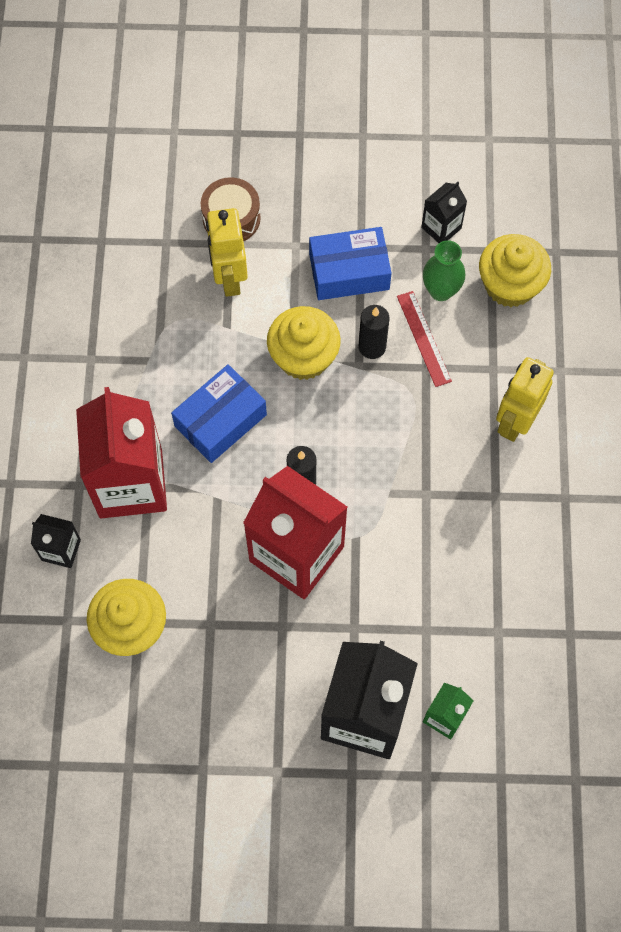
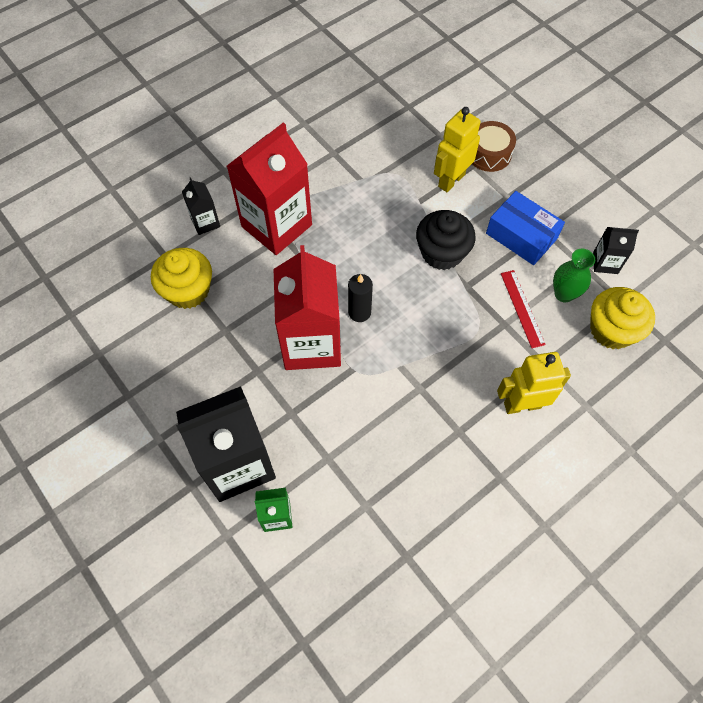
camera: 50 degrees right, 5 degrees down
(220, 420) = (358, 241): blue box -> none
(303, 356) = (442, 253): yellow cupcake -> black cupcake
(372, 347) = (486, 284): black candle -> none
(424, 338) = (522, 308): red ruler -> red ruler turned 45 degrees counterclockwise

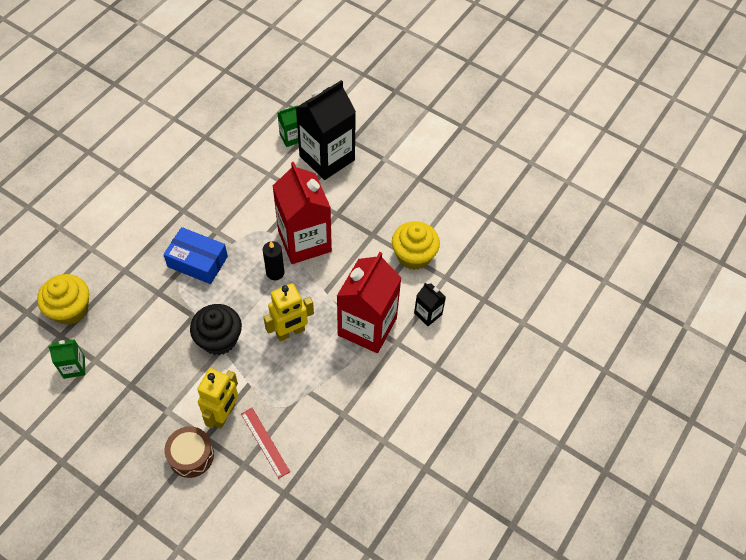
camera: 160 degrees right, 5 degrees down
(521, 236) = (151, 374): blue box -> blue box (197, 261)
(522, 308) = (145, 309): red ruler -> red ruler (265, 442)
(522, 404) = (139, 238): yellow robot -> yellow robot (290, 332)
(564, 294) = (110, 329): green vase -> none
(605, 263) = (74, 367): black carton -> green carton

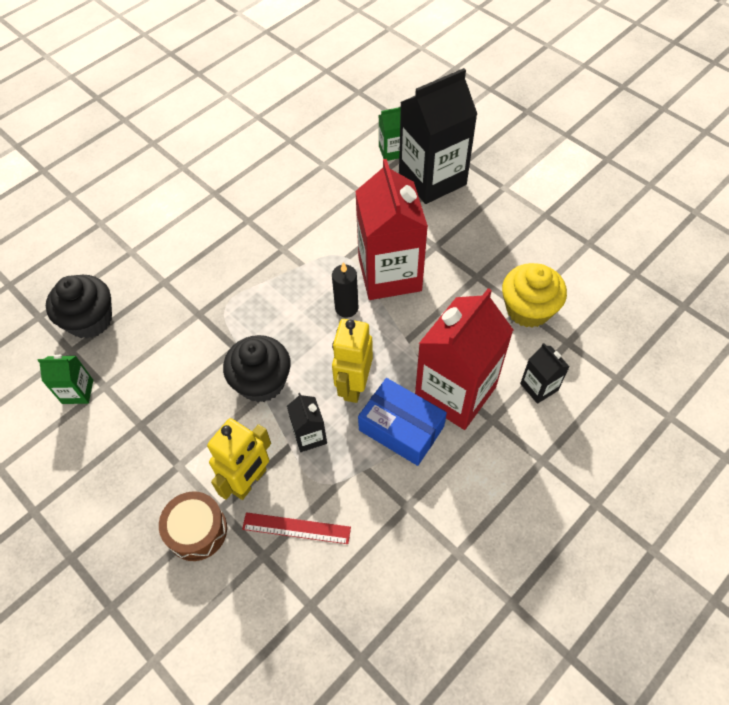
camera: 15 degrees right, 0 degrees up
(70, 309) = (90, 320): yellow cupcake -> black cupcake
(197, 261) = (253, 282): blue box -> blue box (401, 428)
(263, 374) = (309, 435): none -> black carton
(265, 442) = (296, 528): red ruler -> red ruler turned 60 degrees counterclockwise
(290, 332) = (354, 386): yellow robot -> yellow robot turned 120 degrees clockwise

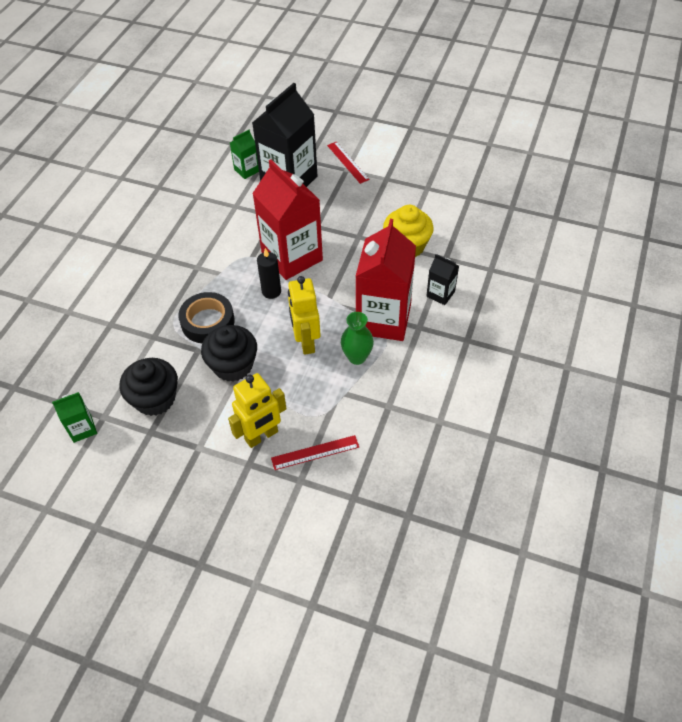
camera: 25 degrees left, 5 degrees down
(90, 320) = (62, 374): black cupcake -> black cupcake (155, 399)
(197, 530) = (239, 485): brown drum -> none
(249, 481) = (261, 436): yellow robot -> yellow robot turned 45 degrees clockwise
(261, 318) = (208, 322): none -> black tape
(309, 435) = (291, 388): black carton -> none
(401, 428) = (357, 357): blue box -> green vase
(510, 179) = (348, 162): none -> red ruler

